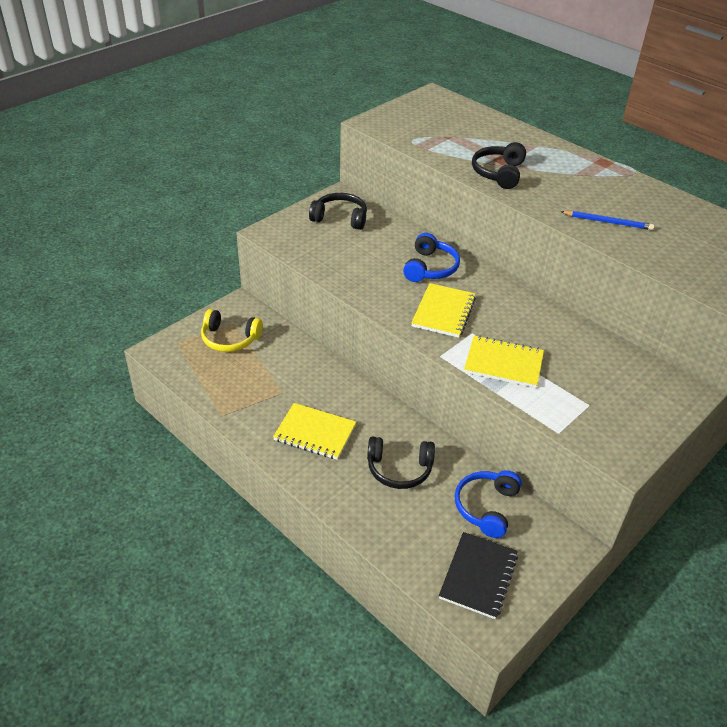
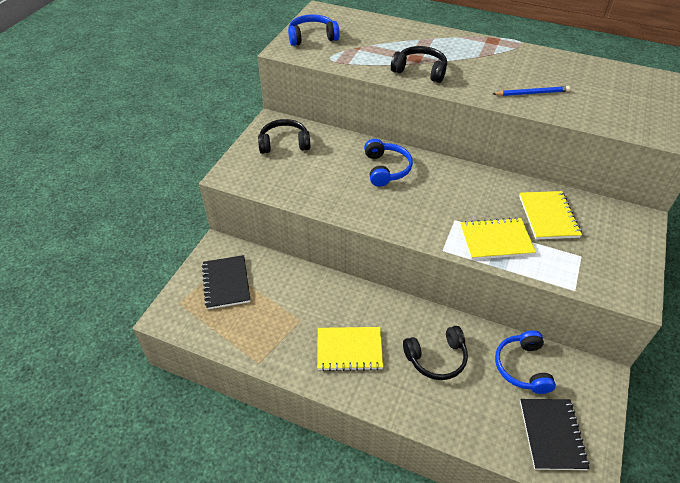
camera: 20 degrees left, 5 degrees up
(230, 339) = (226, 283): yellow headphones -> black notebook
(407, 117) = (312, 37): none -> blue headphones
(443, 312) = (421, 207): yellow notebook -> yellow notebook (548, 216)
(499, 173) = (420, 71): black headphones -> black headphones turned 120 degrees clockwise

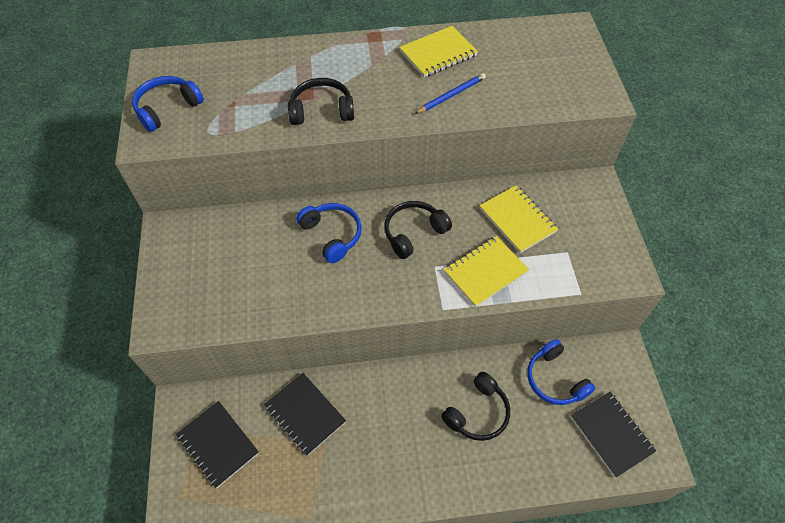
camera: 30 degrees left, 10 degrees up
(284, 143) = (199, 252): black headphones -> black headphones (414, 233)
(299, 293) = (305, 414): none -> black notebook
(349, 350) = (392, 450): yellow notebook -> yellow notebook (438, 53)

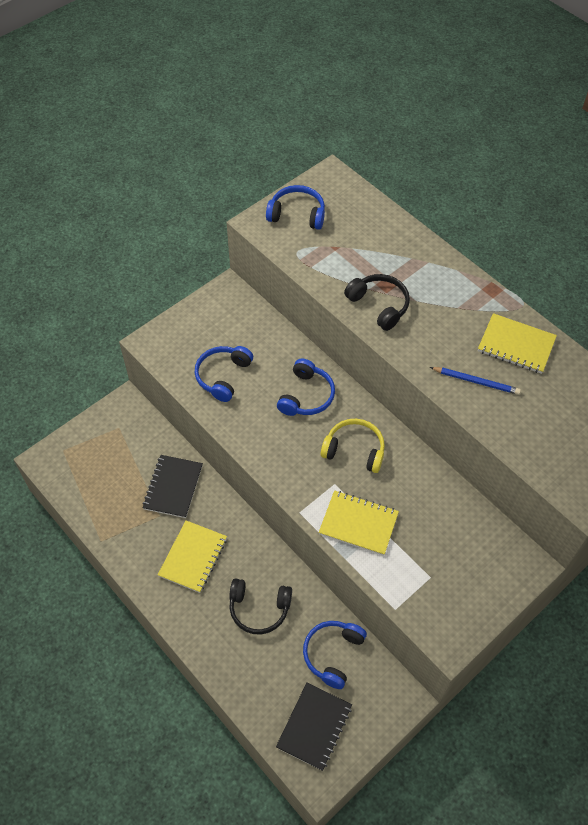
camera: 55 degrees right, 0 degrees up
(218, 444) = (114, 447): black notebook -> none
(254, 286) = (223, 376): none -> blue headphones
(414, 233) = (354, 450): black headphones -> yellow headphones
(517, 220) = (431, 520): yellow notebook -> yellow notebook (193, 557)

